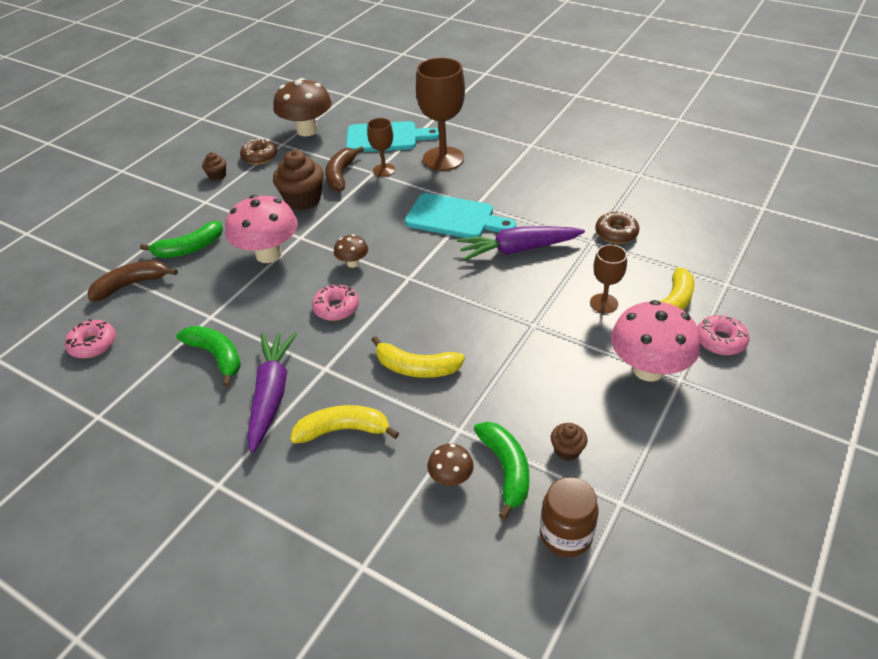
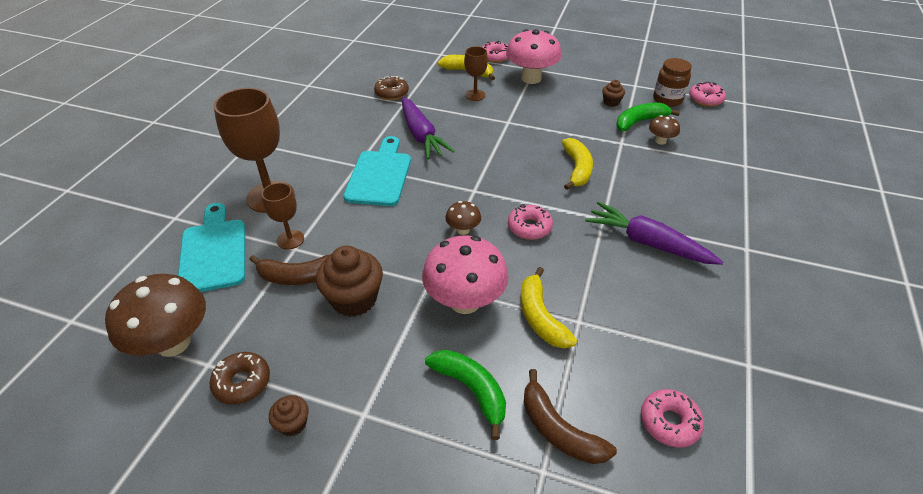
camera: 105 degrees left, 0 degrees up
(216, 356) = (627, 296): green banana -> none
(271, 394) = (647, 243): purple carrot -> purple carrot turned 45 degrees clockwise
(343, 430) = (655, 194): yellow banana -> yellow banana (540, 317)
(560, 600) = (705, 99): none -> pink donut

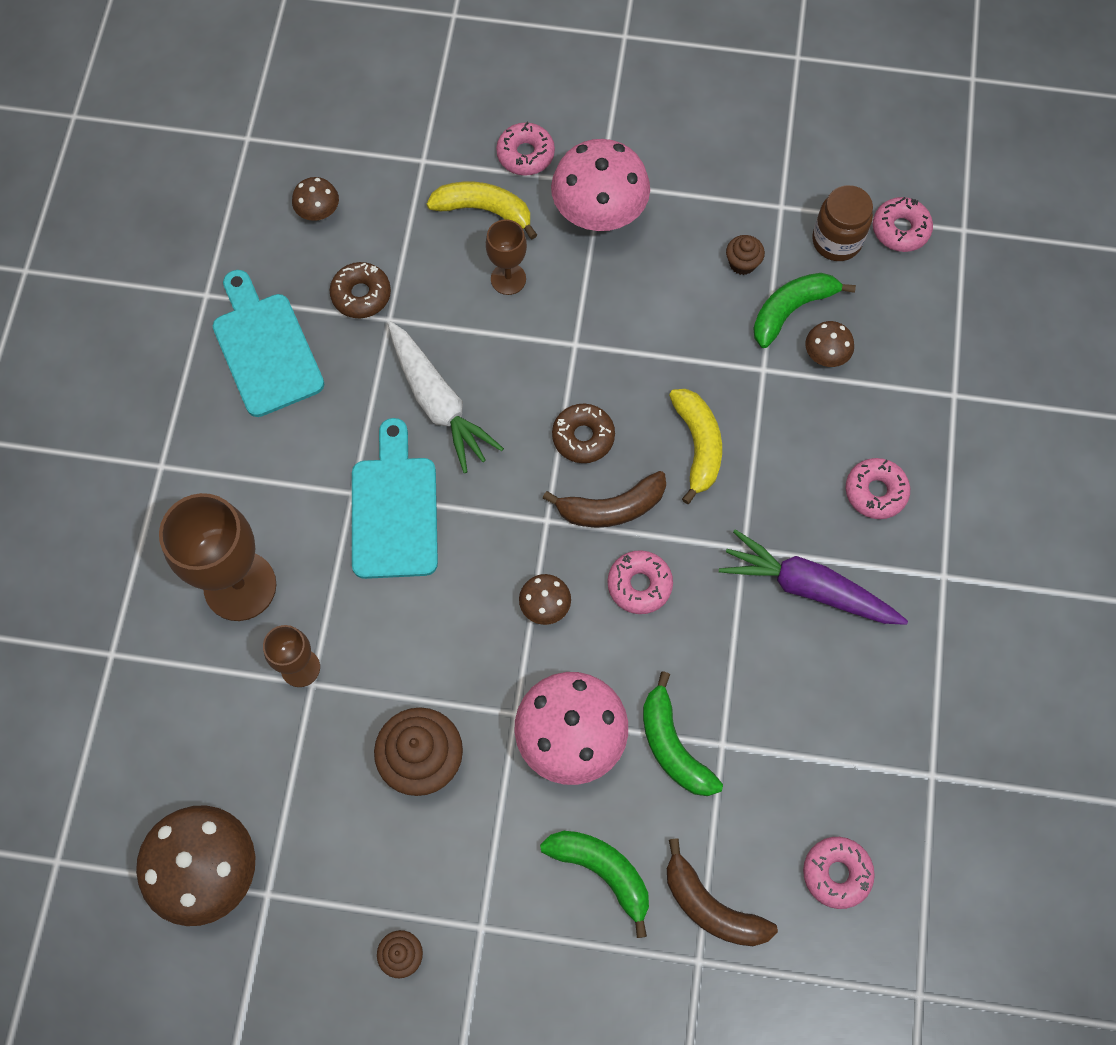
camera: 10 degrees left, 25 degrees up
(214, 252) = (198, 709): turquoise cutting board -> turquoise cutting board (265, 349)
(242, 382) = (321, 911): brown donut -> brown donut (583, 437)
(299, 276) = (336, 733): brown banana -> brown banana (611, 508)
(380, 65) = (319, 212): none -> brown mushroom
(421, 135) = (438, 403): purple carrot -> white carrot
(540, 317) = (673, 746): yellow banana -> green banana
(695, 202) = (875, 492): none -> pink donut

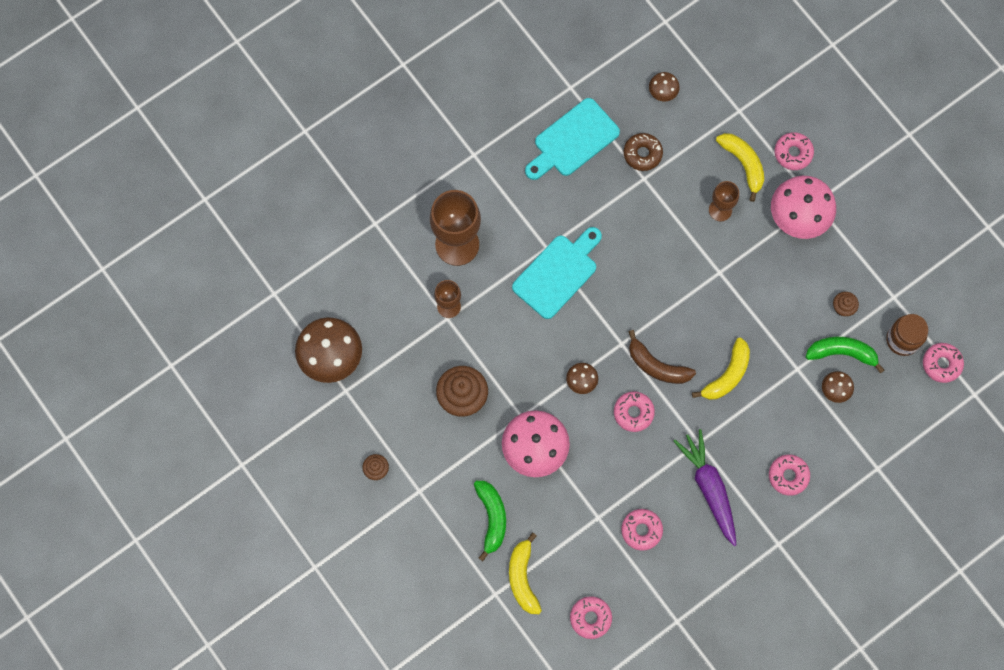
camera: 45 degrees right, 5 degrees up
(265, 349) = (573, 140): turquoise cutting board -> turquoise cutting board turned 150 degrees counterclockwise
(438, 403) = (627, 241): white carrot -> none
(583, 437) = (677, 320): brown donut -> none
(673, 746) = (575, 496): green banana -> none
(711, 906) = (523, 578): brown banana -> yellow banana
(786, 710) = (641, 530): none -> pink donut

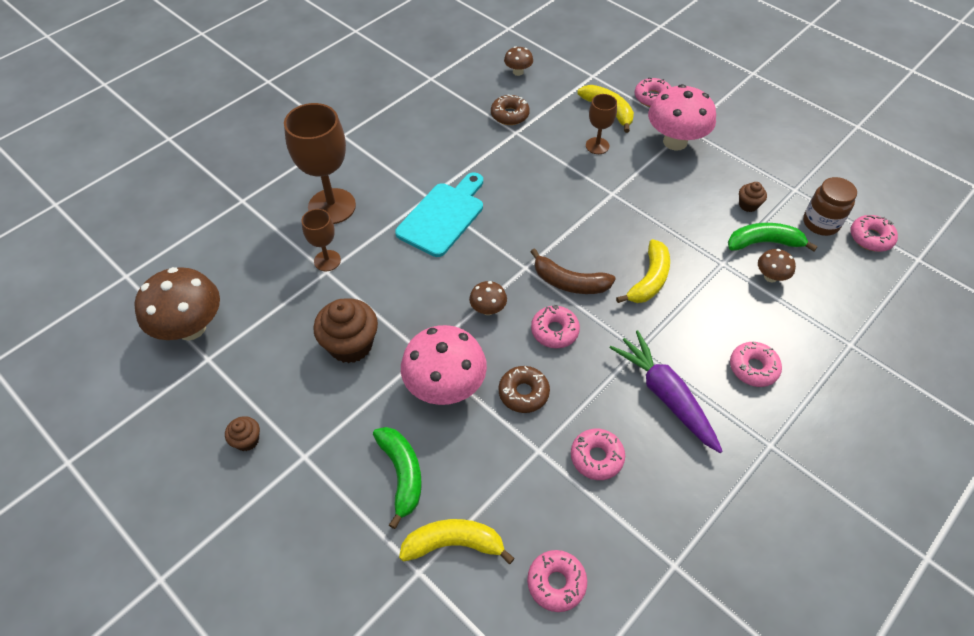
camera: 10 degrees left, 20 degrees down
(523, 578) = (454, 544): yellow banana -> yellow banana turned 105 degrees clockwise
(573, 140) = (440, 113): turquoise cutting board -> none
(596, 466) = (523, 393): none -> brown donut

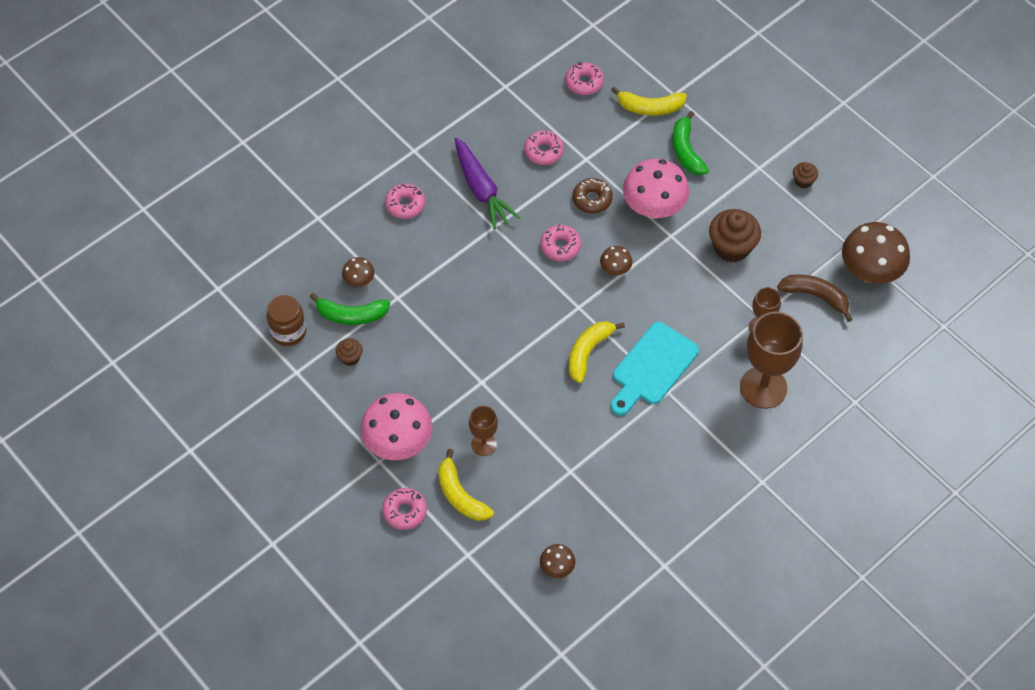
camera: 175 degrees left, 5 degrees up
(509, 115) = (574, 497): brown donut -> none
(569, 282) = (540, 289): brown banana -> brown banana (815, 296)
(649, 280) = (468, 286): yellow banana -> yellow banana (588, 352)
(870, 238) = (249, 312): pink donut -> none

